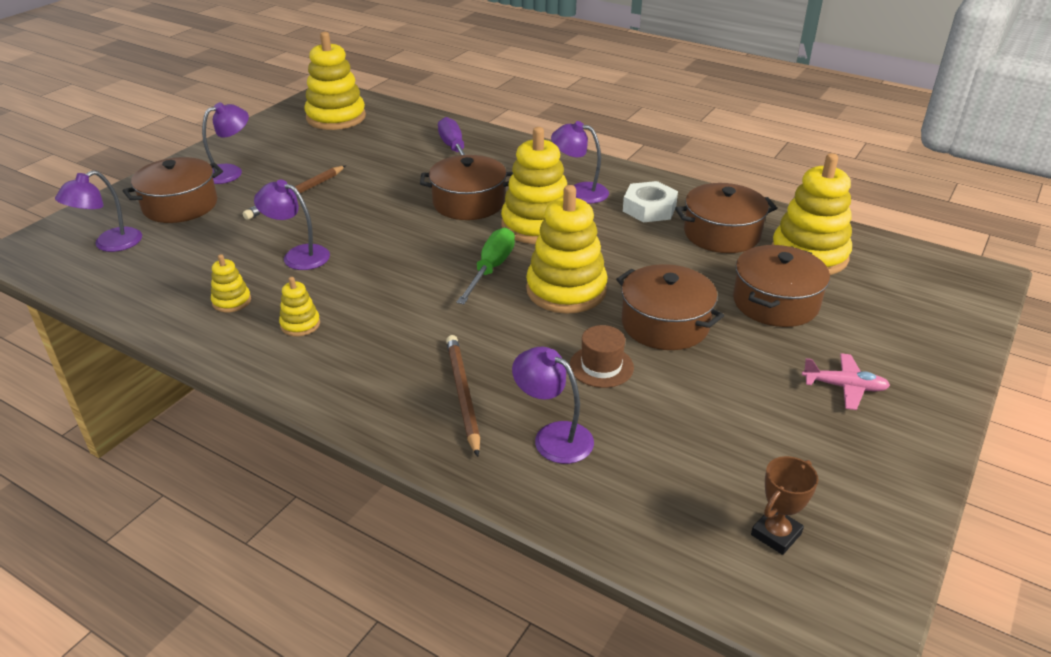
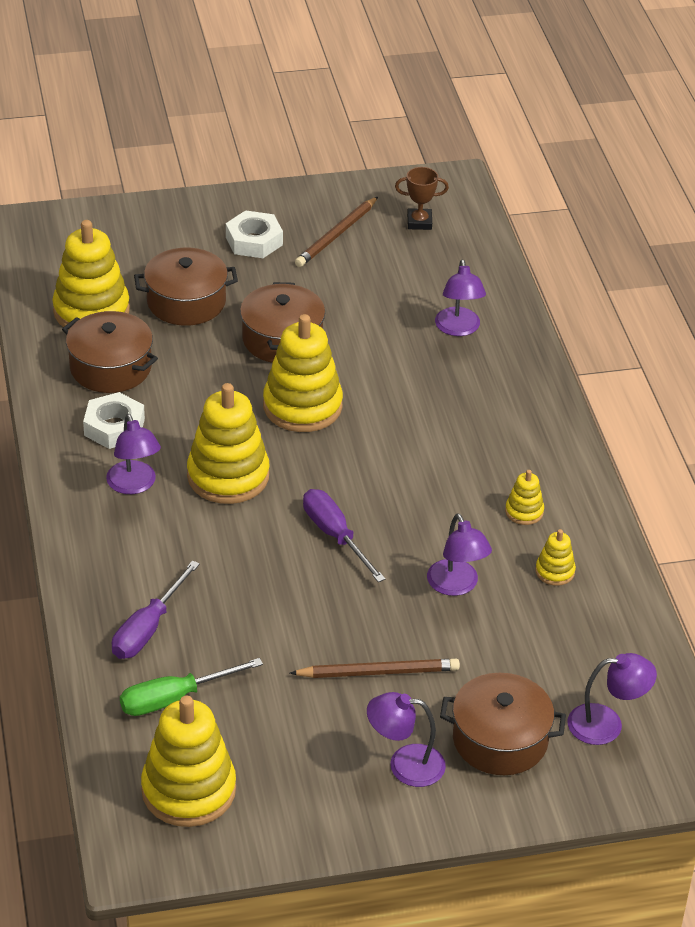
camera: 135 degrees left, 5 degrees up
(418, 236) = (335, 536): none -> purple screwdriver
(463, 395) = (477, 385): brown pencil -> brown pencil (336, 235)
(468, 203) = (243, 543): brown pot -> none
(491, 269) = (326, 462): green screwdriver -> green screwdriver (174, 699)
(601, 366) = (368, 344): brown hat -> none
(844, 387) = (254, 241): pink plane -> white nut

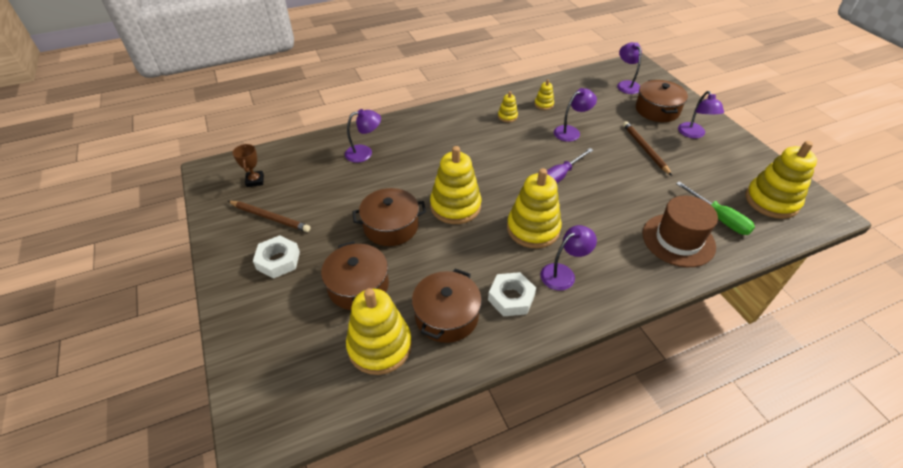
camera: 100 degrees left, 5 degrees up
(148, 629) = (678, 240): purple screwdriver -> brown hat

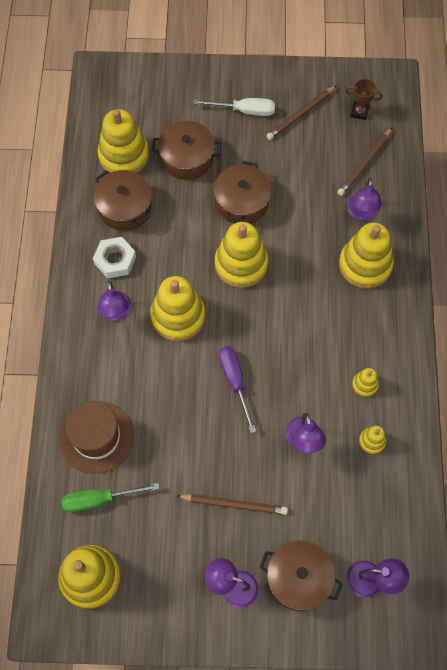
camera: 115 degrees right, 20 degrees up
(278, 260) = (244, 110): white nut -> white screwdriver
(312, 164) = (364, 163): none -> brown pencil
(411, 139) = (365, 265): none -> yellow stacking toy

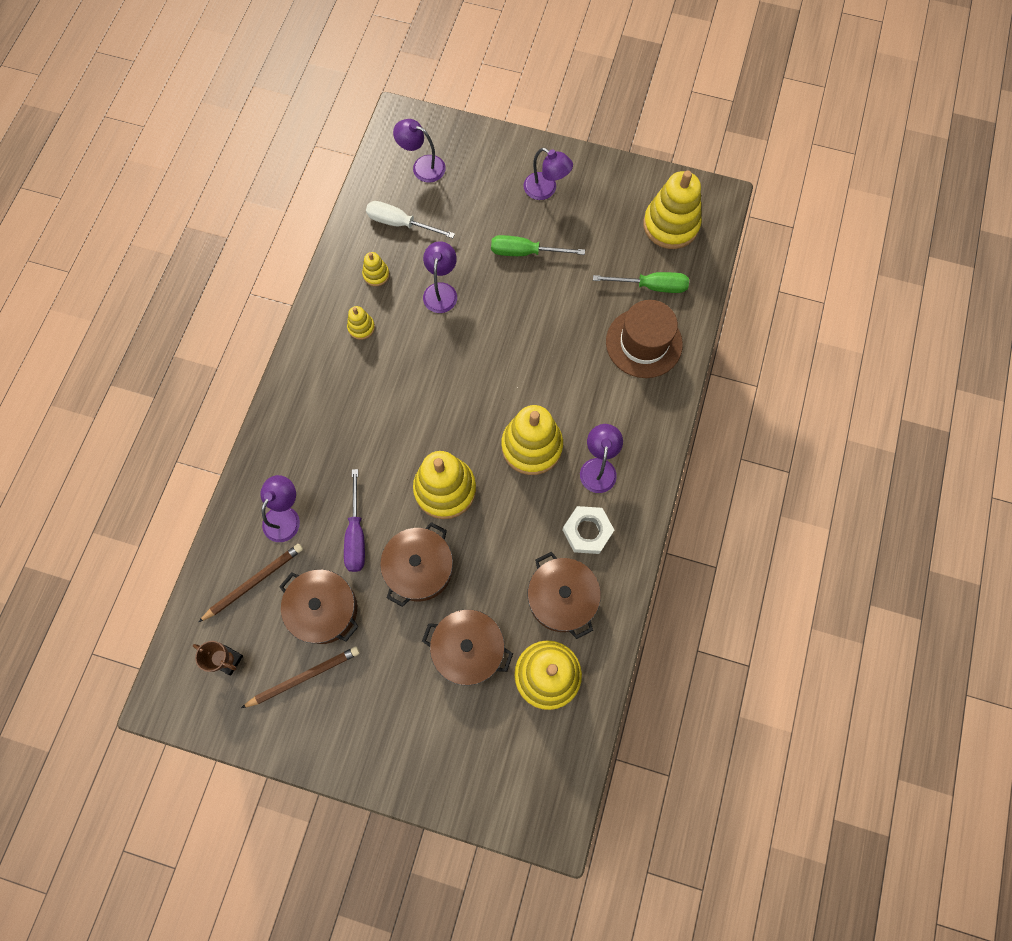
camera: 165 degrees left, 5 degrees up
(234, 504) = (525, 252): brown pencil -> green screwdriver
(235, 381) = (491, 363): purple screwdriver -> purple screwdriver (356, 535)
(244, 110) = (374, 703): white screwdriver -> white screwdriver (400, 223)
(299, 578) = (486, 182): brown pot -> brown pot (324, 610)
(365, 265) = (308, 453): yellow stacking toy -> none

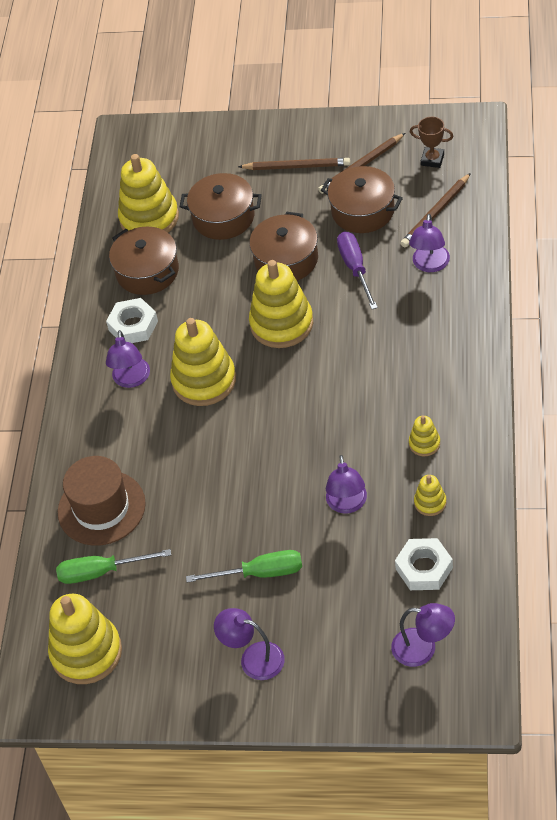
camera: 175 degrees right, 20 degrees down
(372, 700) = (296, 167): none -> brown pencil
(400, 223) = (424, 568): white screwdriver -> white nut

